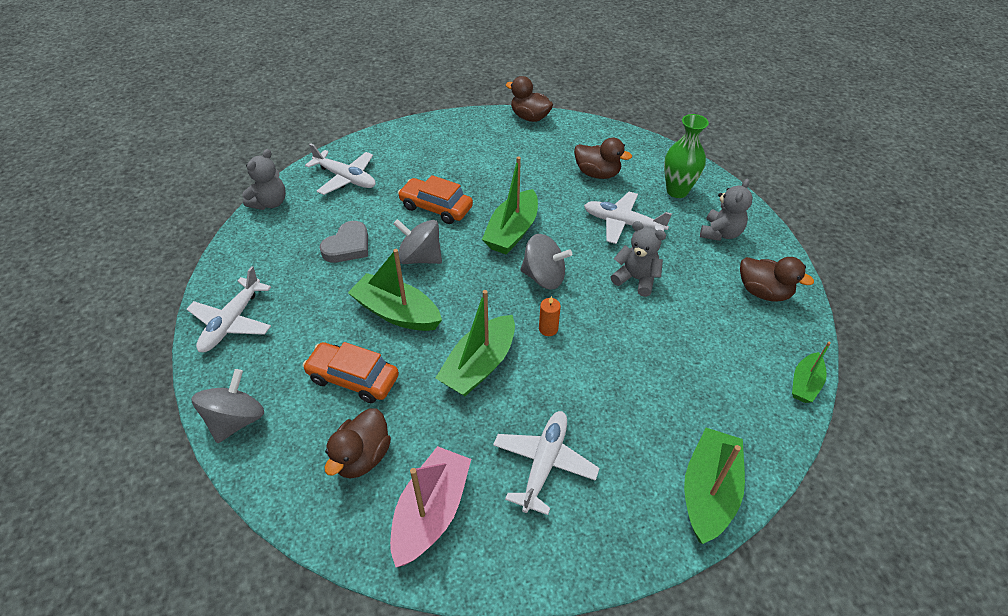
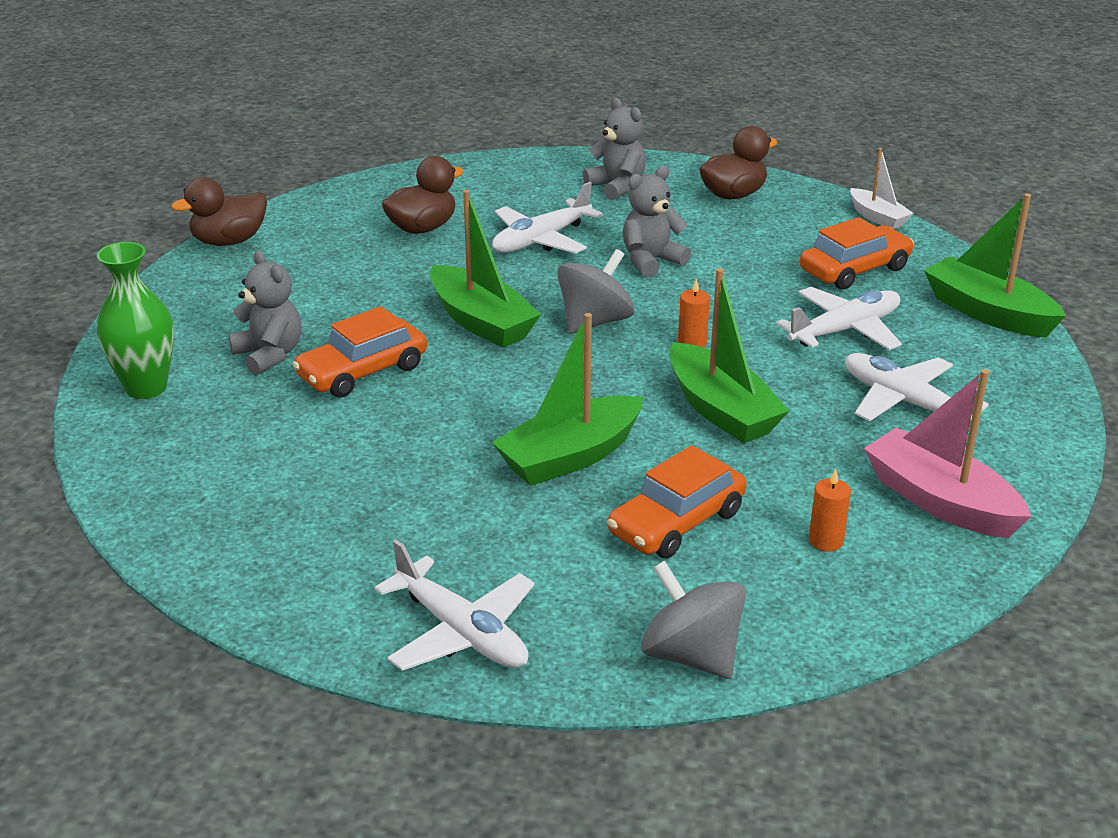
camera: 65 degrees left, 15 degrees down
(270, 203) = (166, 542): grey teddy bear -> grey teddy bear (269, 355)
(346, 178) = (188, 443): white plane -> white plane (845, 330)
(348, 246) = (375, 474): grey heart -> none
(362, 457) = (826, 541): brown duck -> orange candle
(420, 258) = (467, 411): grey spinning top -> none
(677, 191) = (514, 188): green vase -> green vase (146, 388)
(710, 389) = (854, 270): none -> orange car
(805, 383) = (877, 217): green boat -> white boat

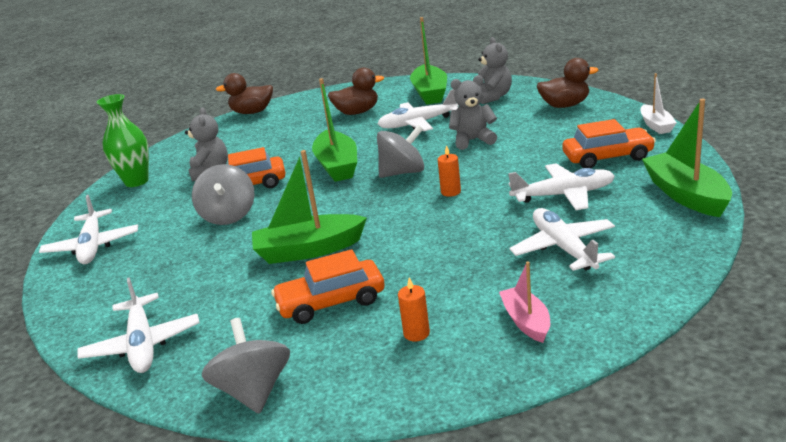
camera: 30 degrees right, 5 degrees down
(195, 507) = (92, 246): none -> white plane
(385, 423) = (228, 215): none -> grey spinning top
(721, 410) = (429, 235): green boat -> green boat (430, 93)
(940, 501) = (526, 321): pink boat -> pink boat, size x0.59

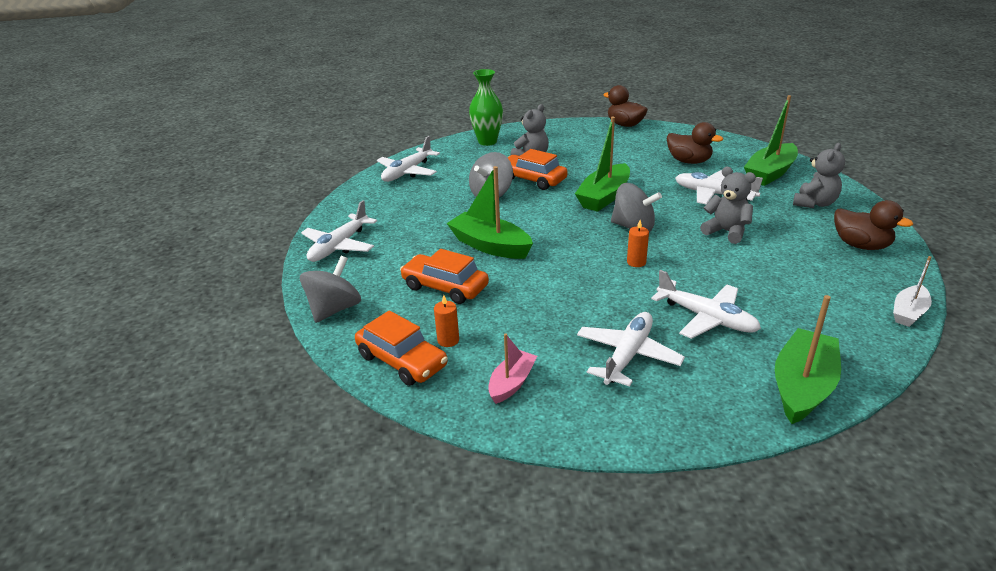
camera: 45 degrees right, 5 degrees up
(607, 157) = (803, 312): orange car -> orange car (402, 361)

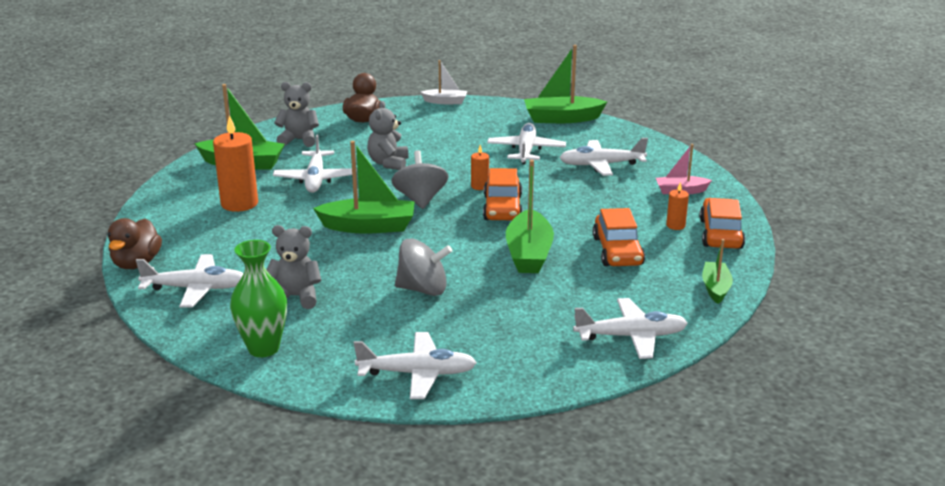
camera: 125 degrees left, 5 degrees down
(334, 309) = (715, 288): grey spinning top -> green boat
(532, 179) = (361, 276): orange car -> orange car (502, 208)
(574, 135) = (196, 289): none -> white plane
(689, 161) = (239, 203): brown duck -> orange candle

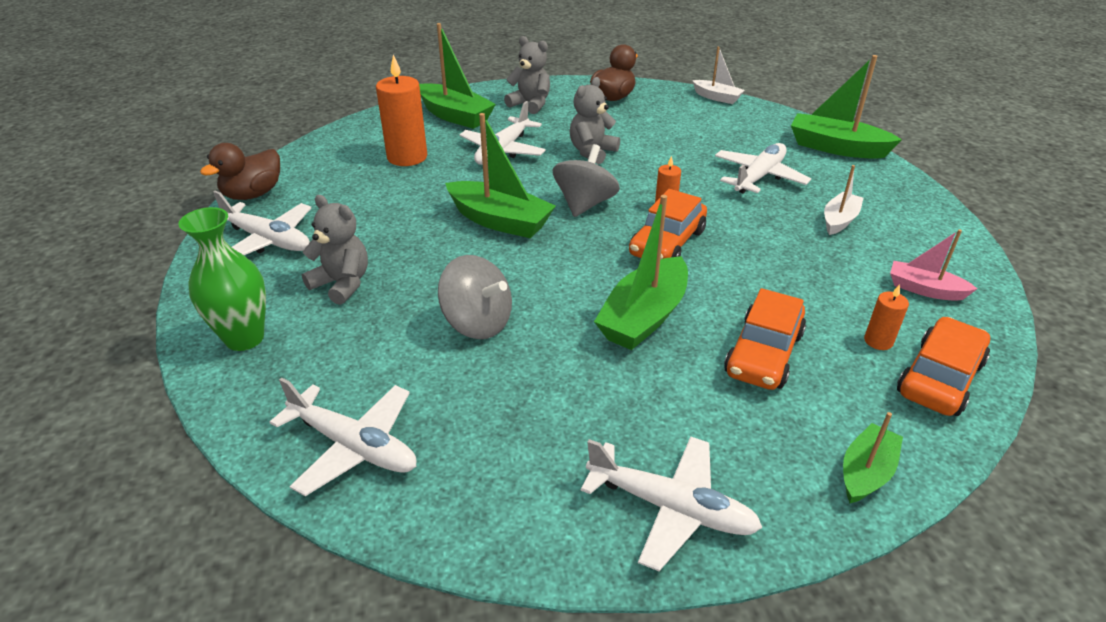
camera: 30 degrees right, 10 degrees up
(601, 165) = (839, 220): white plane -> white boat

